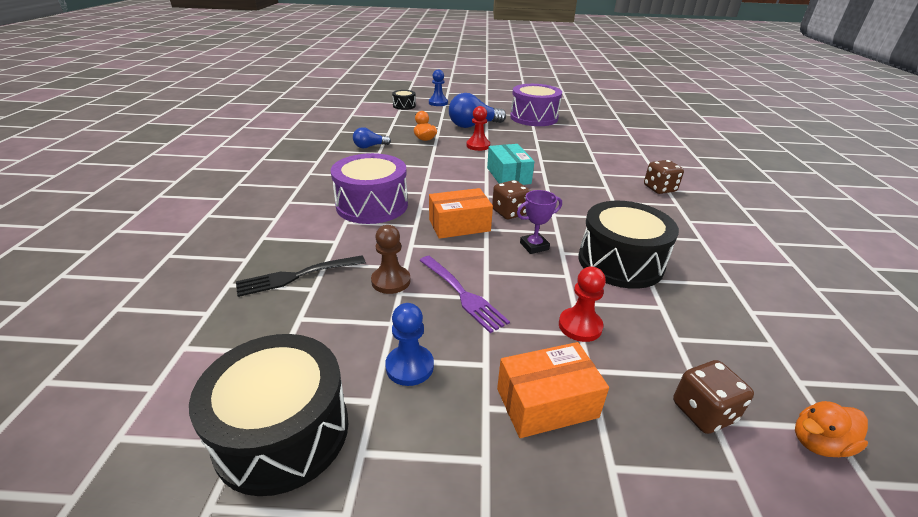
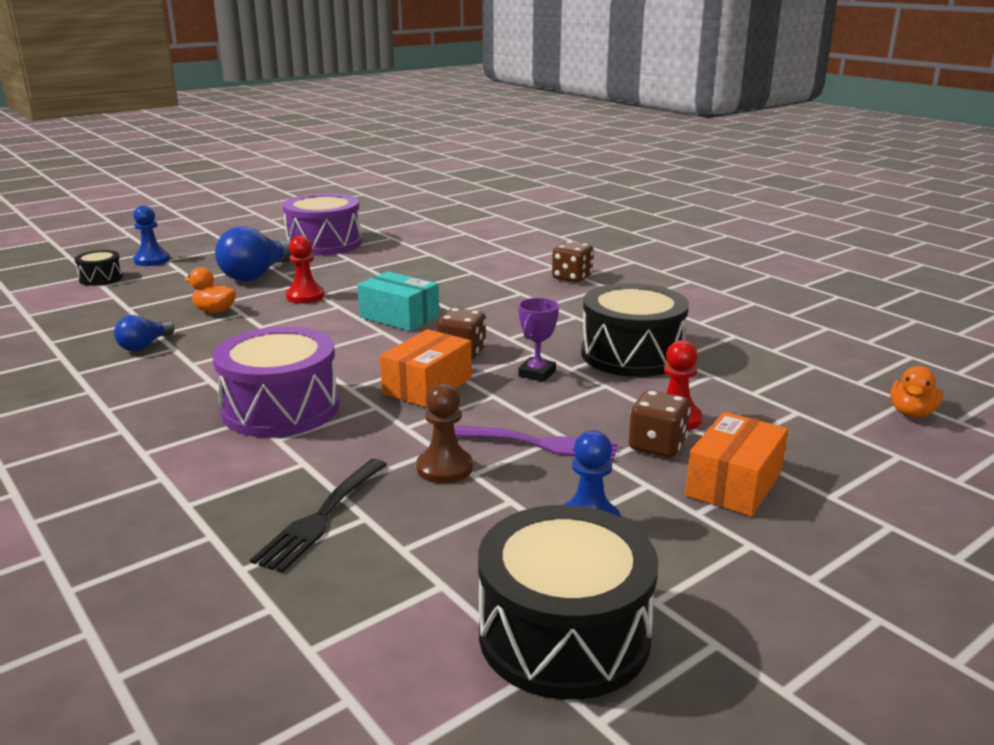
camera: 40 degrees left, 10 degrees down
(703, 412) = (833, 431): brown dice -> brown dice (657, 446)

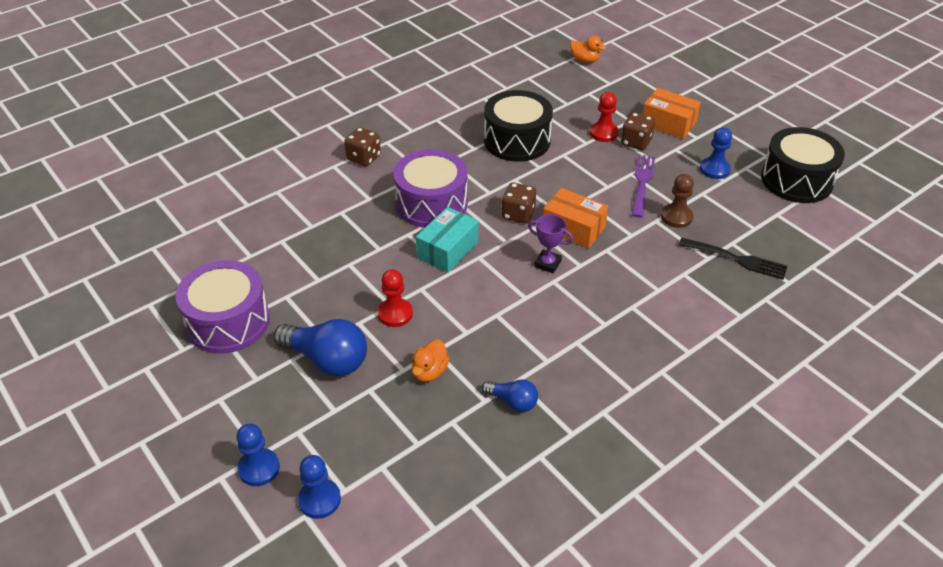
camera: 90 degrees left, 20 degrees up
(101, 278) = (319, 500): black drum -> blue pawn
(281, 408) = (617, 295): purple drum -> purple drum (431, 204)
(537, 373) = (549, 181): purple trophy -> purple trophy (547, 264)

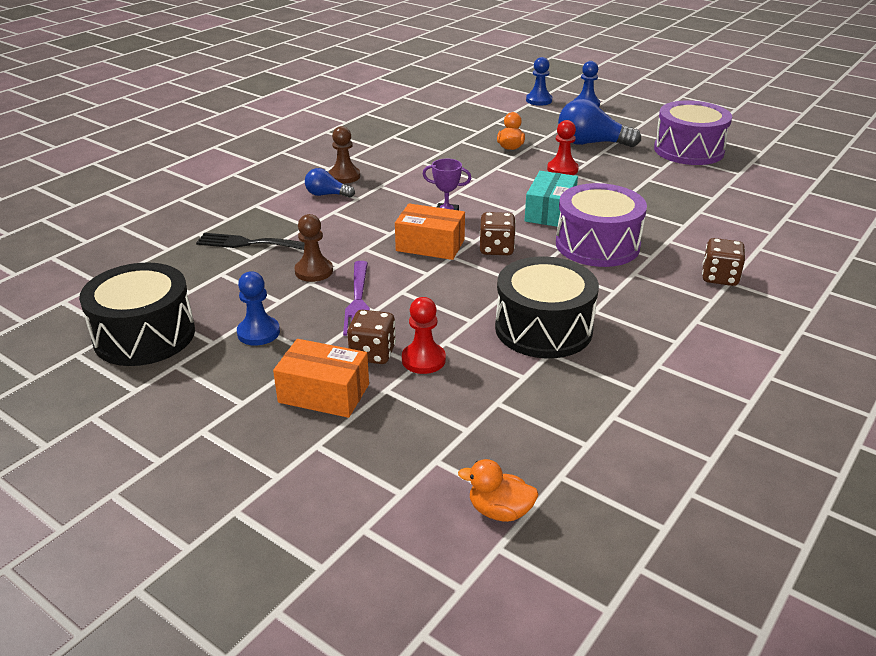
camera: 165 degrees right, 10 degrees down
(512, 402) = (440, 142): blue light bulb -> blue light bulb (327, 195)
(644, 349) = (344, 176): none -> brown pawn

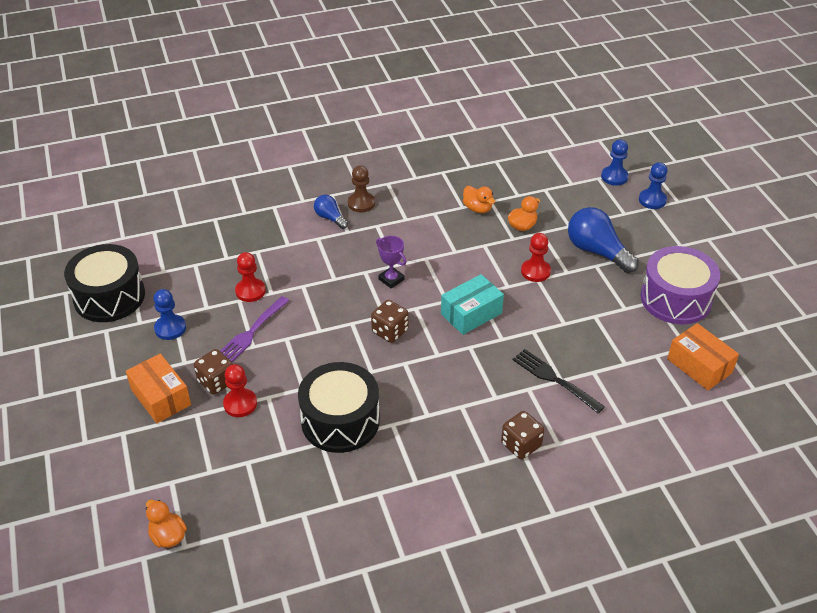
camera: 35 degrees right, 10 degrees up
(249, 243) = (236, 244): black fork -> black fork (554, 379)
(314, 271) = (250, 291): brown pawn -> red pawn
(430, 245) = (348, 304): orange box -> orange box (699, 366)
(457, 148) = (477, 208): none -> orange duck
(597, 245) = (467, 365): purple drum -> none

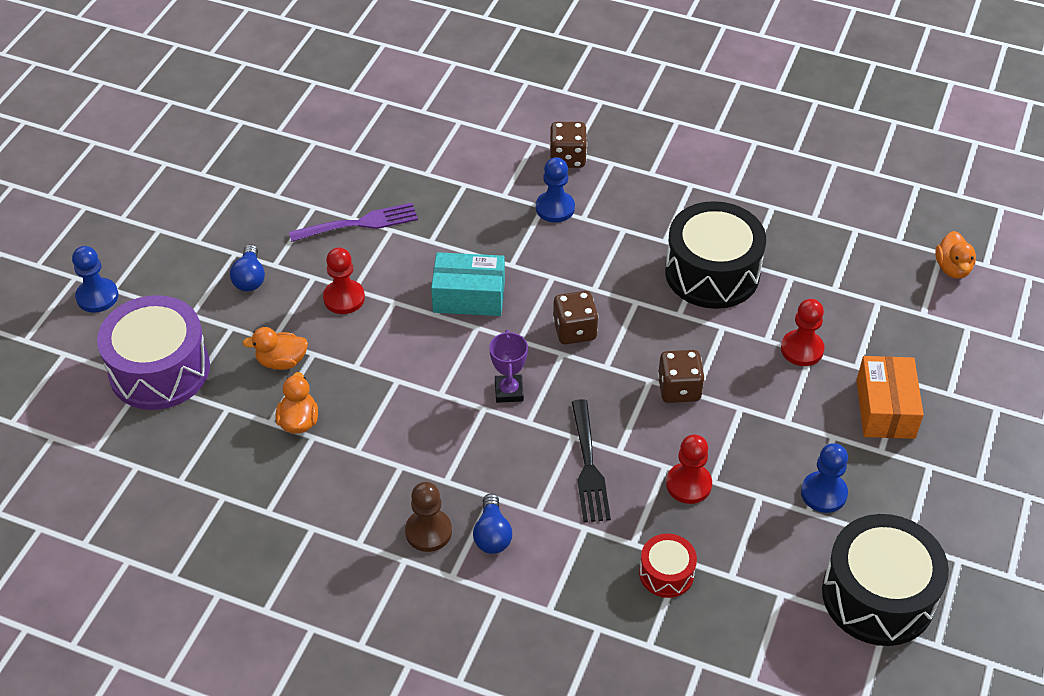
camera: 140 degrees left, 5 degrees up
(216, 382) = (811, 389): brown dice -> brown dice (679, 389)
(229, 248) = (666, 573): none -> red drum
(251, 333) = (730, 426): purple fork -> purple fork (359, 224)
(554, 379) = (470, 188): black fork -> black fork (588, 466)
(597, 251) = (250, 278): blue light bulb -> blue light bulb, size x0.55
(614, 177) = (85, 354): blue pawn -> blue pawn (555, 208)
(675, 299) = (254, 184): purple drum -> purple drum (159, 370)
(699, 366) = (329, 122): orange box -> none

